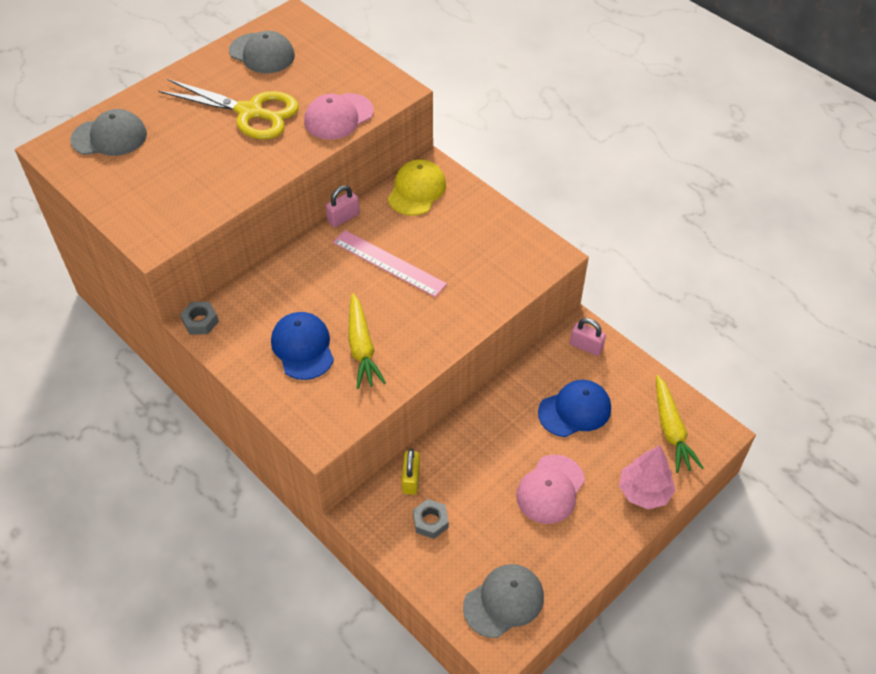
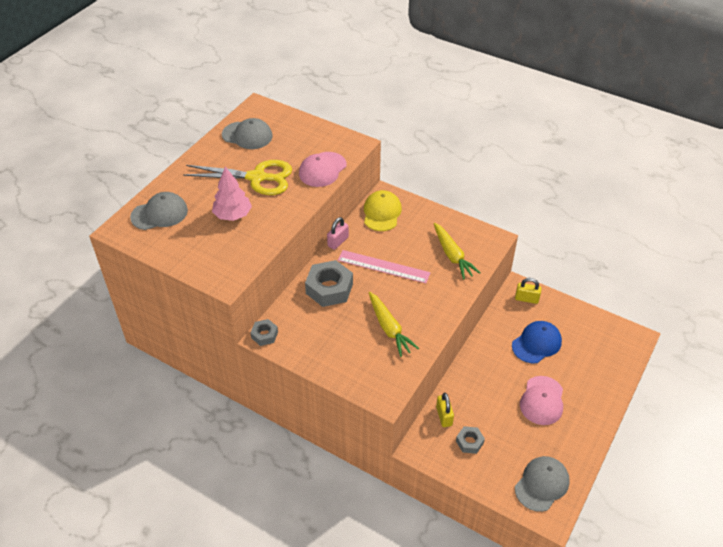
camera: 15 degrees left, 5 degrees down
(303, 347) = (347, 337): blue cap -> none
(306, 278) = (329, 288): none -> grey nut
(586, 346) = (526, 299): pink padlock -> yellow padlock
(644, 491) = (604, 387): pink tree -> pink tree (233, 215)
(671, 430) = (605, 342): yellow carrot -> yellow carrot (452, 255)

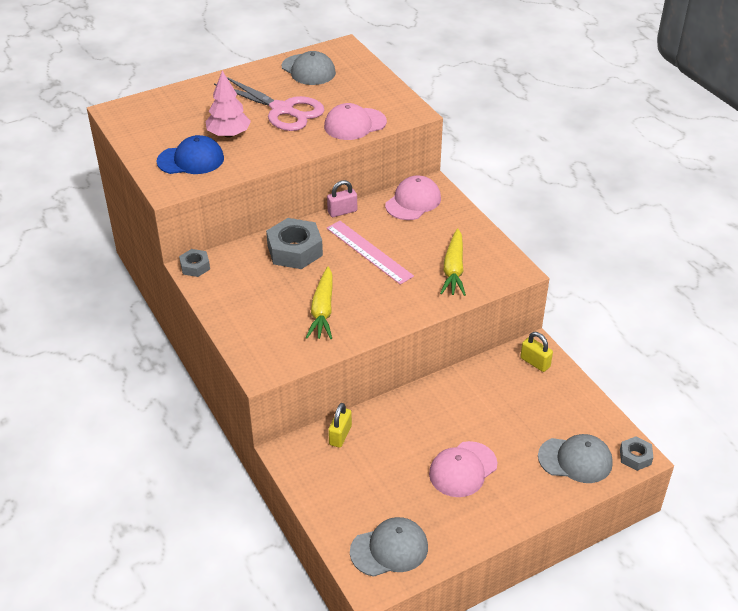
camera: 30 degrees right, 5 degrees down
(159, 214) = (163, 110): grey cap -> grey cap (575, 460)
(257, 178) = (283, 110): yellow scissors -> pink scissors
(382, 213) = (413, 201): yellow cap -> pink cap
(469, 442) = (346, 472): grey nut -> grey nut (635, 457)
(536, 343) = (507, 411): blue cap -> blue cap (191, 160)

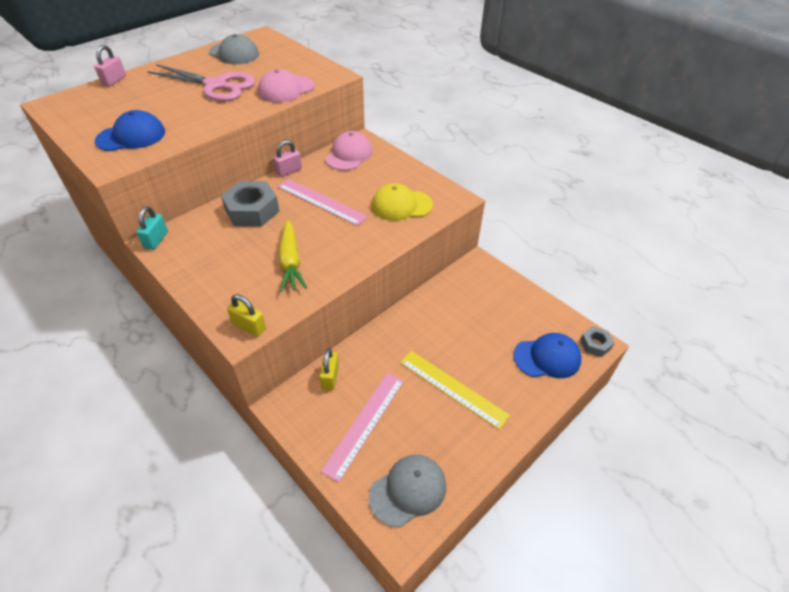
camera: 15 degrees left, 5 degrees up
(179, 90) = (114, 80): none -> pink padlock
(195, 266) = (156, 240): grey nut -> turquoise padlock
(229, 134) = (167, 110): pink tree -> none
(363, 484) = (364, 423): none -> pink ruler
(454, 269) = (401, 205): yellow carrot -> yellow cap
(463, 469) = (453, 388): pink cap -> yellow ruler
(535, 362) = (482, 276): yellow padlock -> yellow padlock (249, 326)
(575, 460) = (547, 357): grey cap -> blue cap

